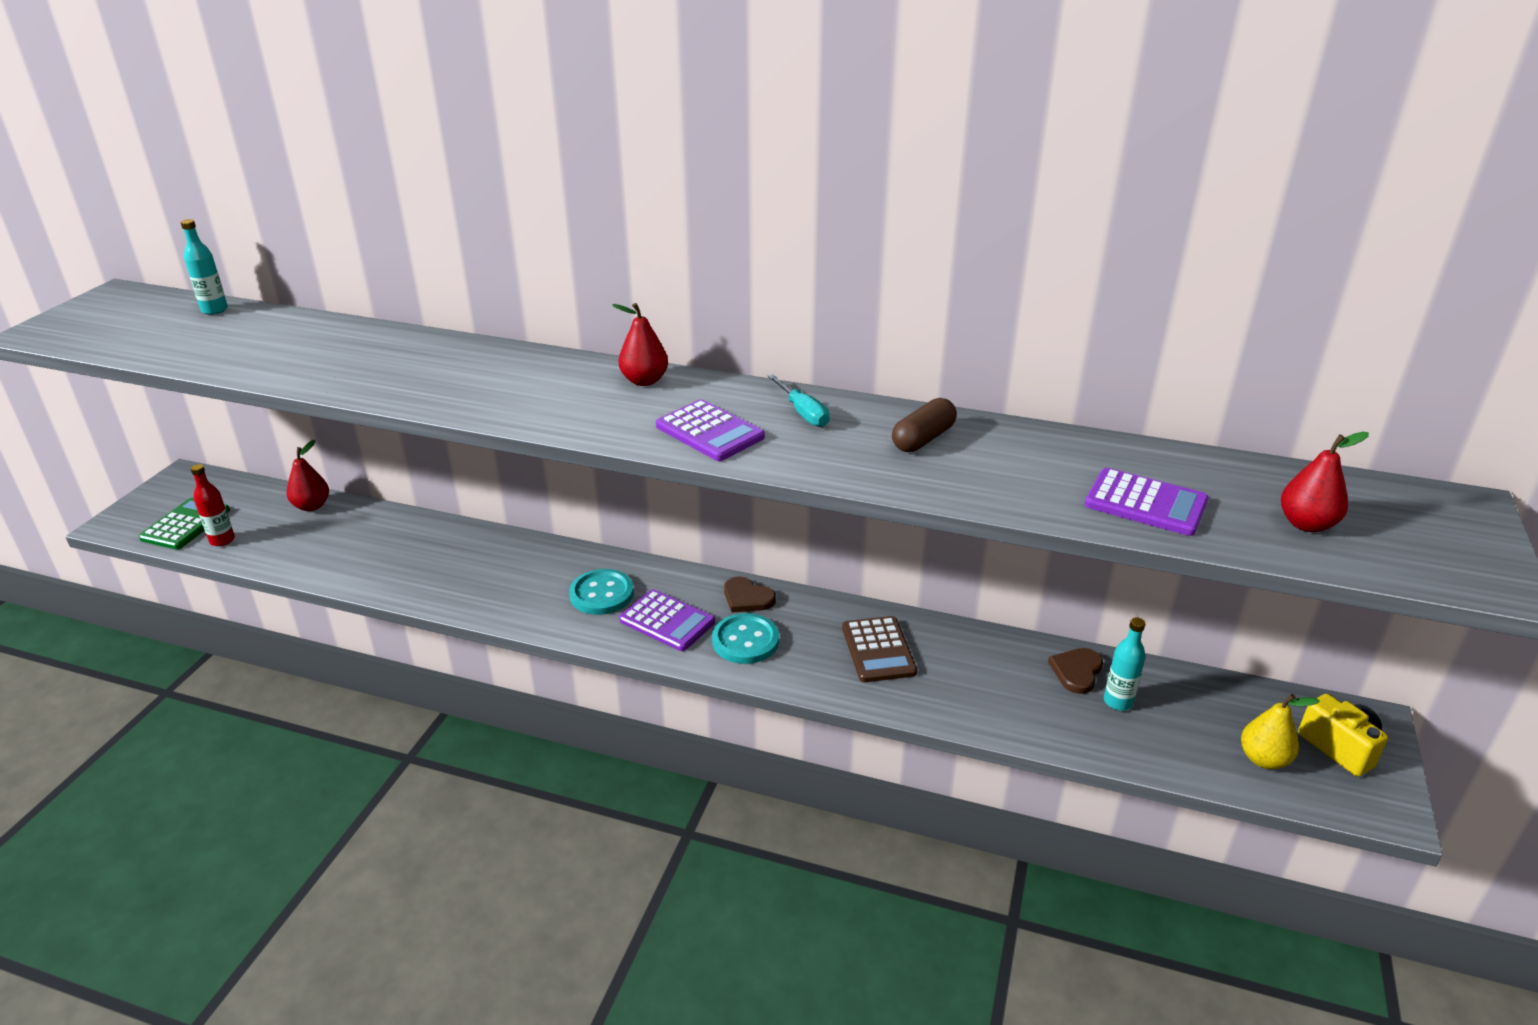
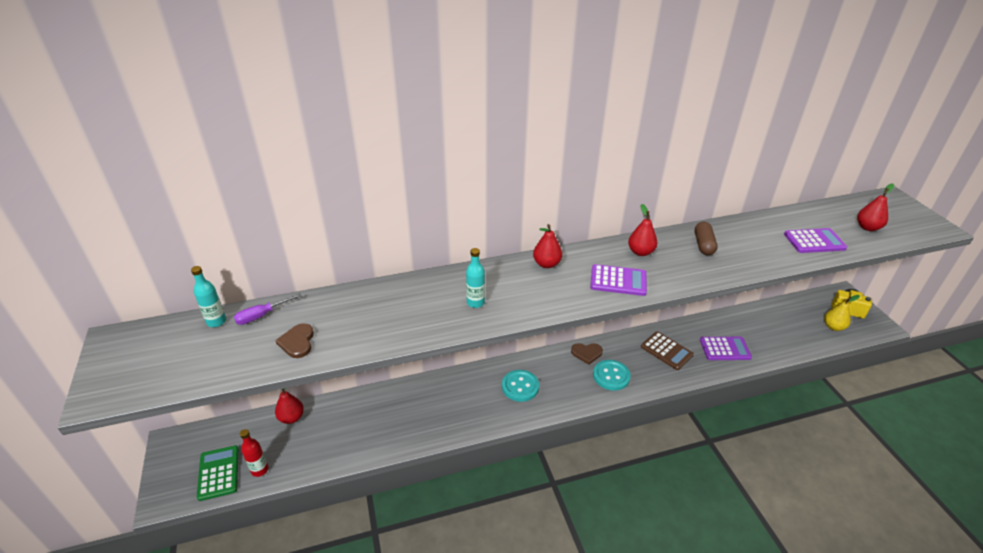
camera: 35 degrees left, 5 degrees up
(259, 319) = (261, 316): none -> purple screwdriver
(667, 621) = (567, 385): purple calculator -> purple calculator (725, 349)
(803, 413) = (640, 252): turquoise screwdriver -> red pear
(1076, 671) = (743, 321): brown heart -> brown heart (297, 342)
(1118, 702) = (769, 328): turquoise bottle -> turquoise bottle (475, 303)

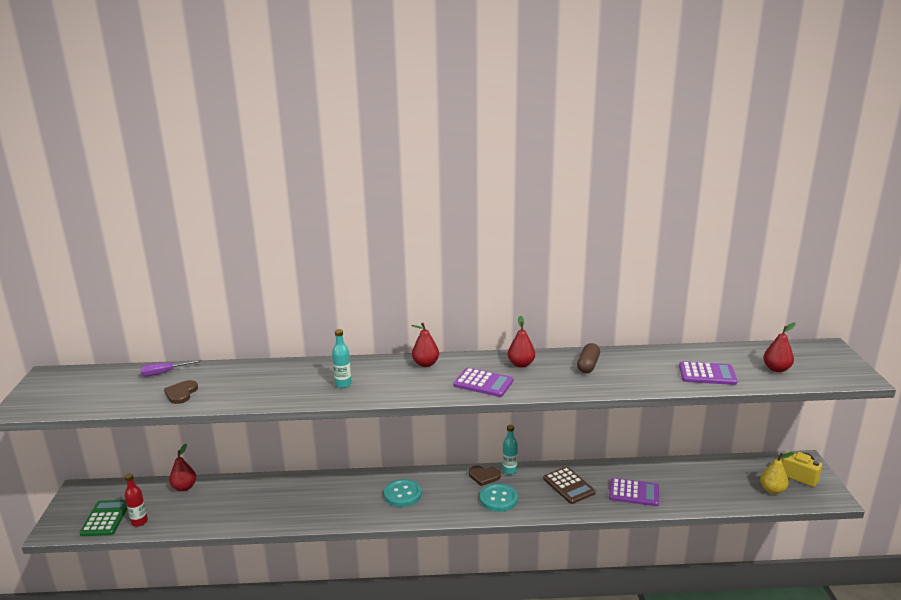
camera: 15 degrees right, 15 degrees down
(216, 321) = (128, 373): turquoise bottle -> turquoise bottle (509, 471)

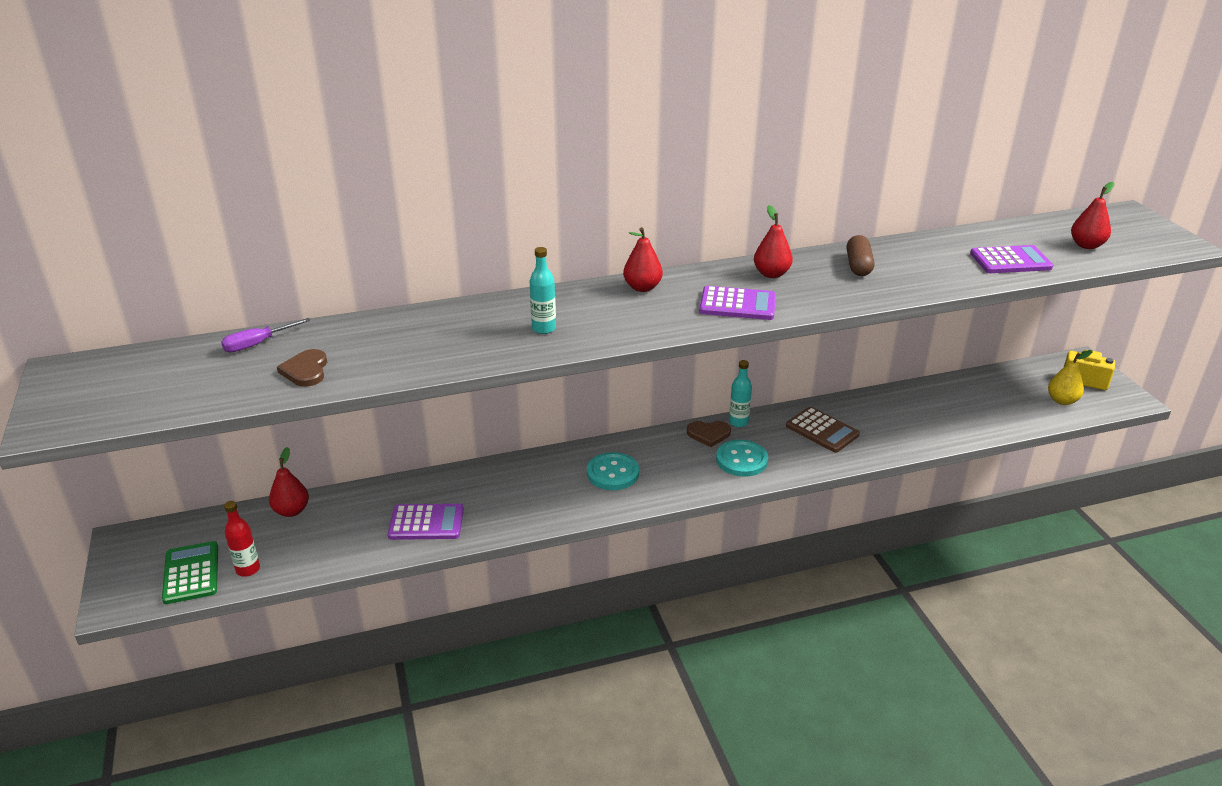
camera: 15 degrees left, 10 degrees up
(634, 493) = (905, 427): purple calculator -> purple calculator (426, 523)

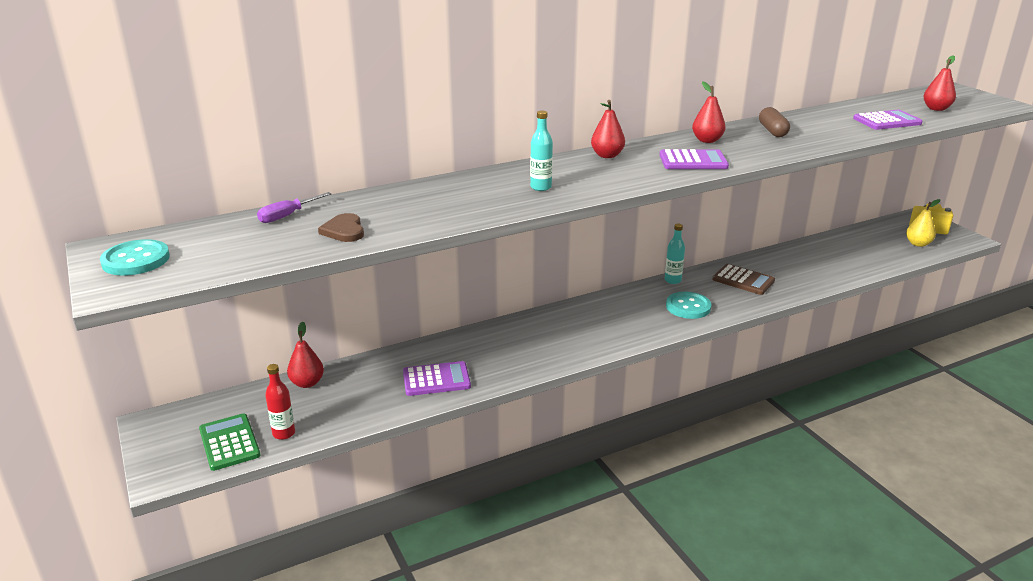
camera: 10 degrees left, 5 degrees down
(612, 473) = (584, 326): turquoise button -> turquoise button (136, 260)
(708, 434) = (652, 291): brown heart -> none

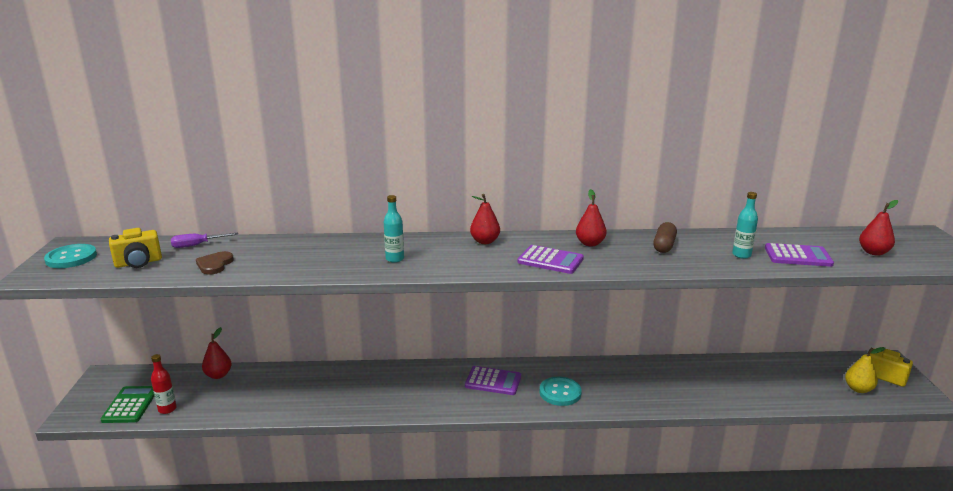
camera: 25 degrees right, 5 degrees down
(241, 247) = (138, 263): none -> yellow camera
(436, 379) = (303, 399): purple calculator -> purple calculator (493, 381)
(672, 280) = (570, 364): turquoise bottle -> turquoise bottle (741, 255)
(743, 280) = (635, 381): brown calculator -> none

